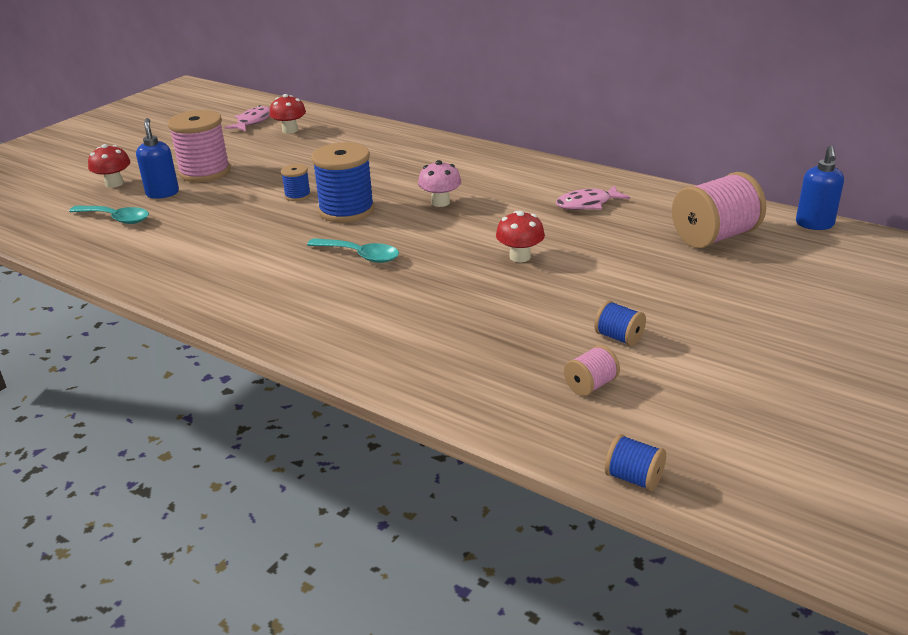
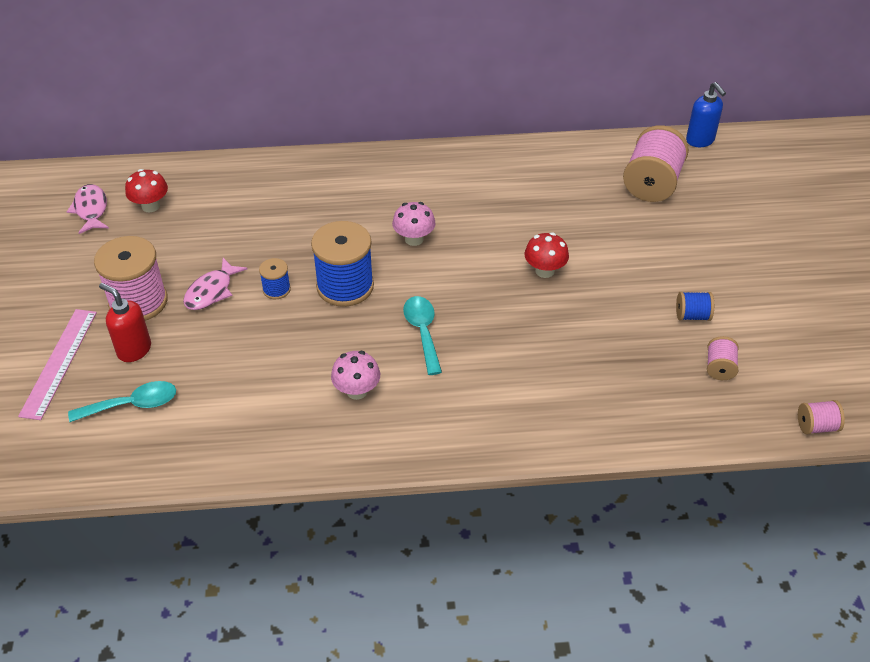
camera: 40 degrees left, 15 degrees up
(114, 183) = (59, 362): red mushroom -> pink ruler
(162, 193) = (134, 350): blue soap dispenser -> red soap dispenser
(258, 269) = (357, 391): none -> pink mushroom
(360, 255) = (423, 332): turquoise spoon -> turquoise spoon turned 90 degrees counterclockwise
(587, 204) = (530, 188): pink fish -> pink fish (211, 291)
(634, 478) = (816, 426): blue spool -> pink spool

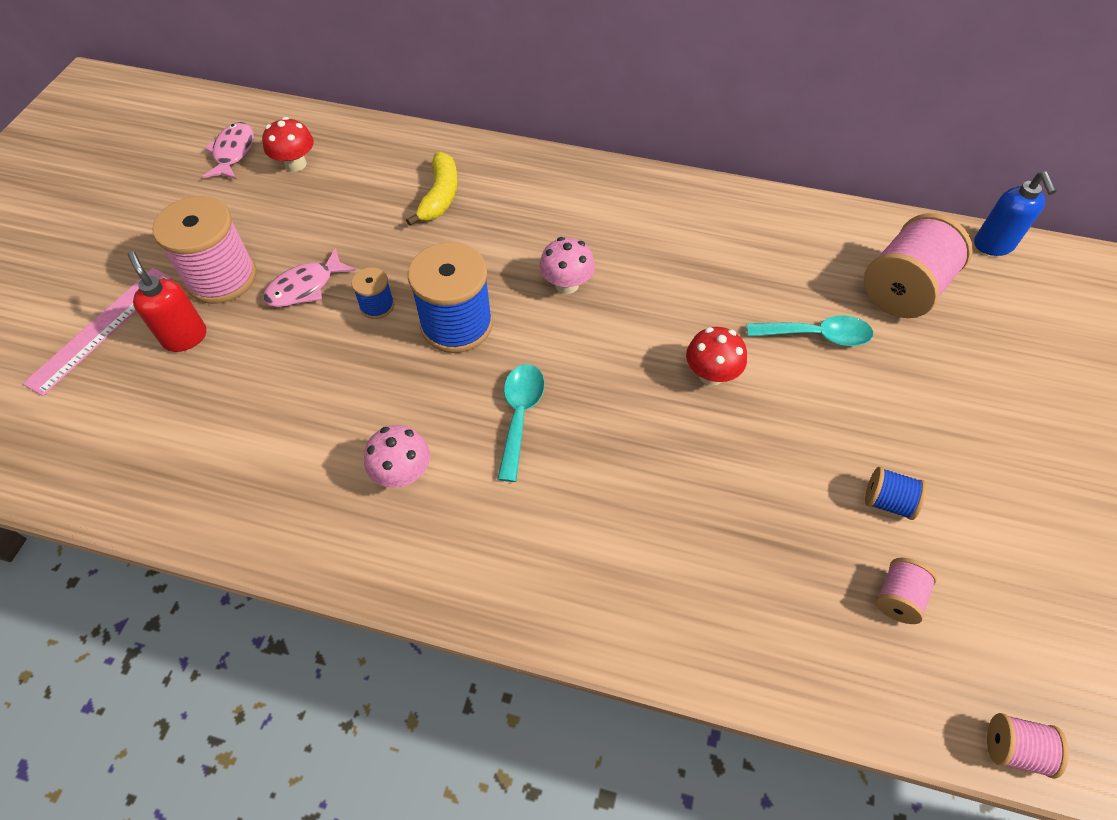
camera: 20 degrees right, 10 degrees up
(133, 405) = (146, 408): turquoise spoon -> turquoise spoon (817, 336)
(284, 202) = (440, 196): none -> yellow banana

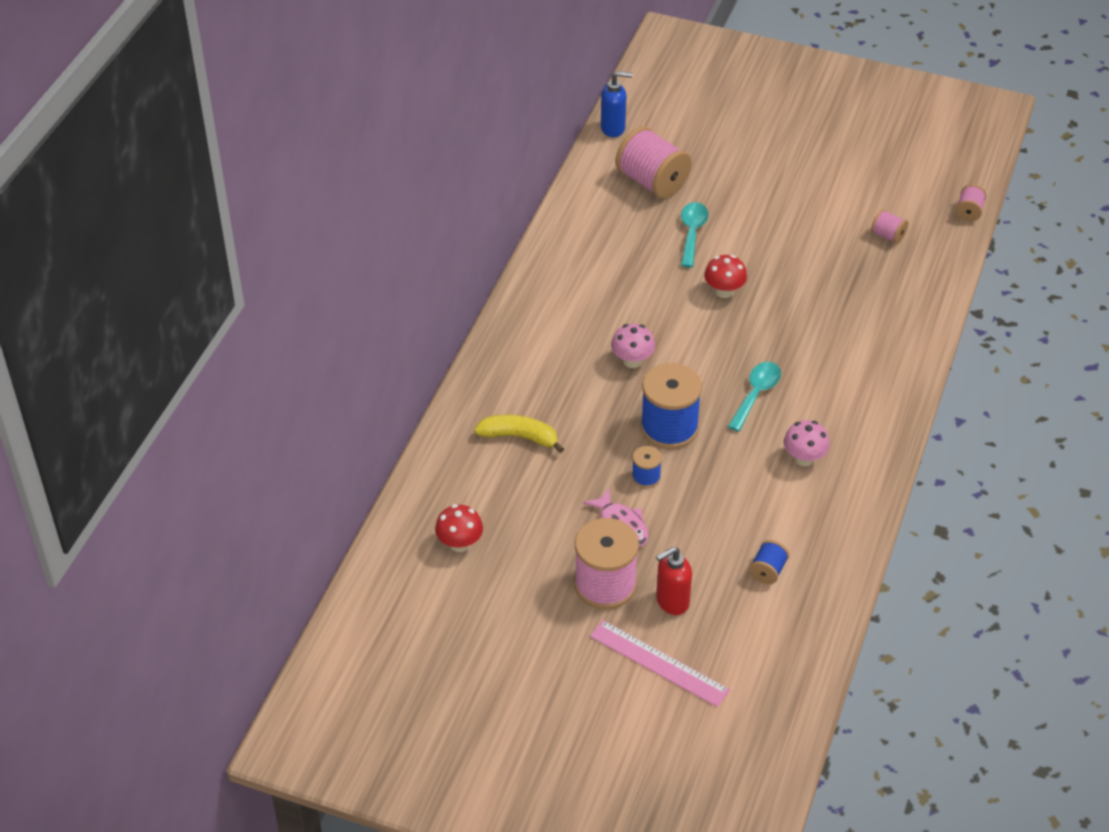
camera: 85 degrees left, 10 degrees down
(233, 152) = (434, 595): pink fish -> none
(520, 415) = (756, 394): turquoise spoon -> turquoise spoon turned 105 degrees clockwise
(887, 501) = (825, 226): blue spool -> blue spool (768, 571)

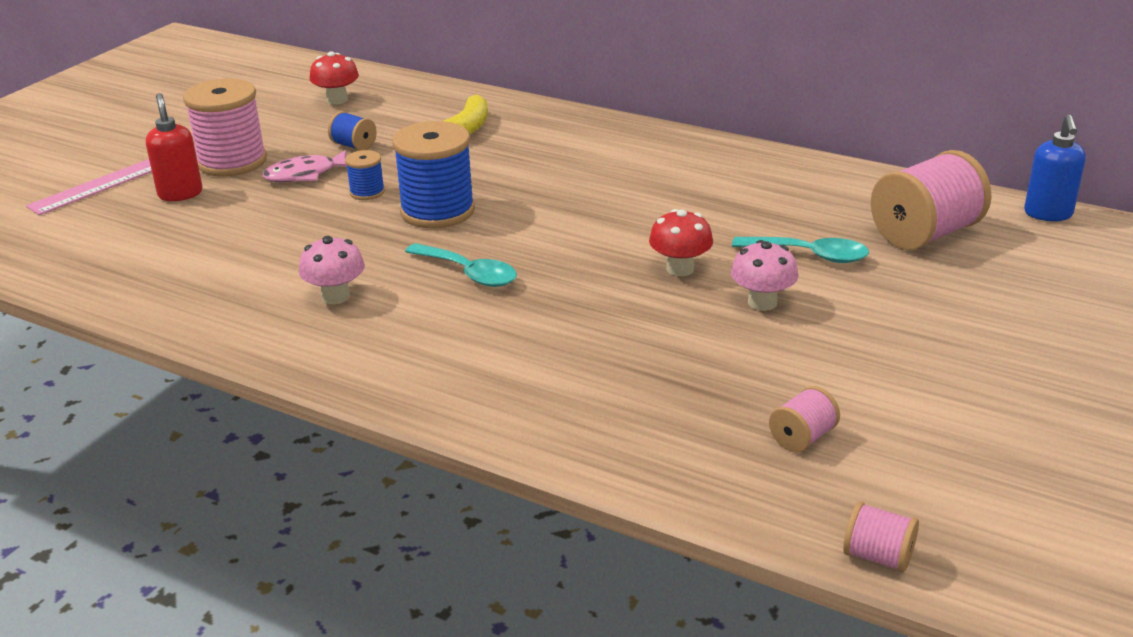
camera: 100 degrees right, 15 degrees down
(632, 361) = (561, 197): pink mushroom -> pink mushroom (762, 302)
(768, 571) = (175, 252): blue spool -> blue spool (354, 146)

